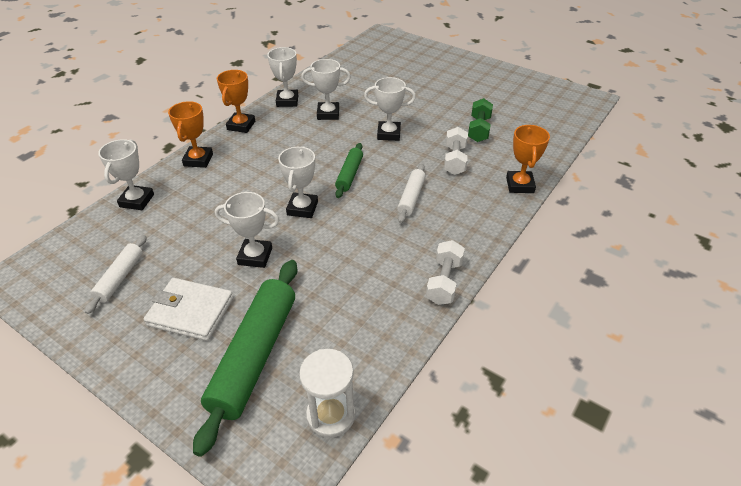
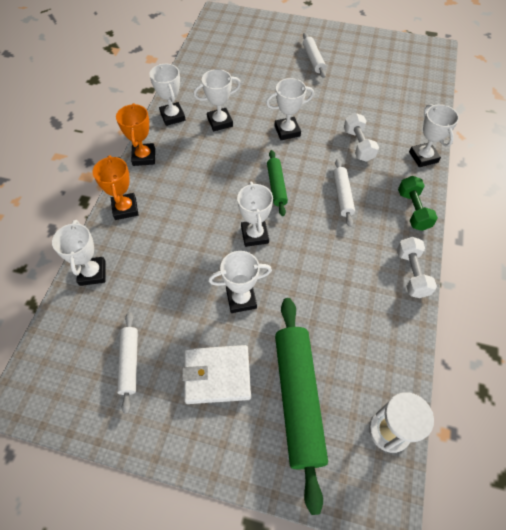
camera: 20 degrees left, 15 degrees up
(451, 84) = (313, 59): none -> white rolling pin
(479, 129) = (362, 106): green dumbbell -> green dumbbell (413, 210)
(519, 185) = (423, 157): orange trophy -> white trophy

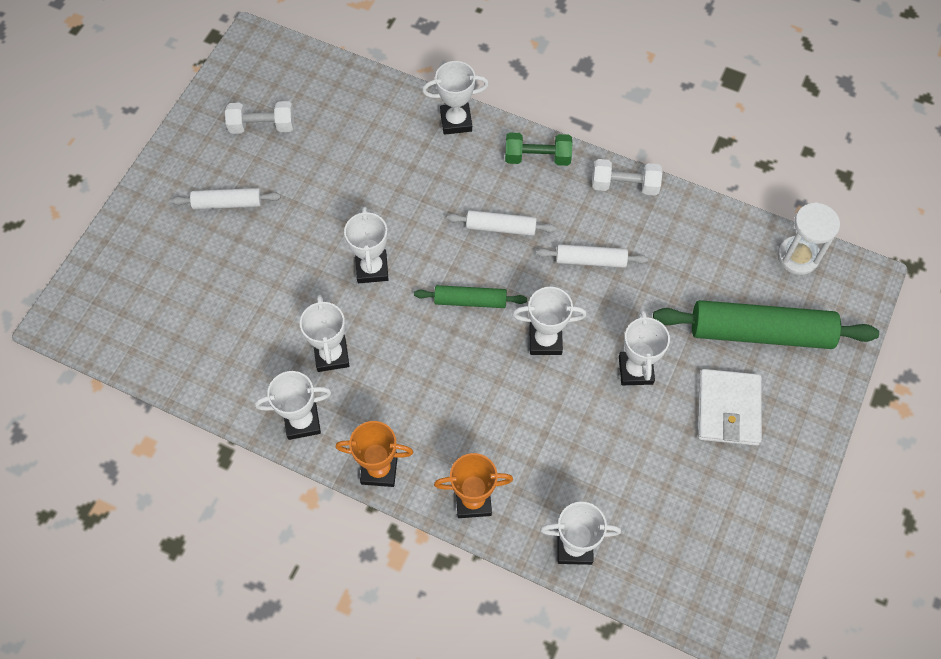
camera: 80 degrees left, 5 degrees up
(130, 363) = (704, 504): white rolling pin -> white rolling pin (591, 260)
(358, 145) = (418, 188): white dumbbell -> white dumbbell (262, 126)

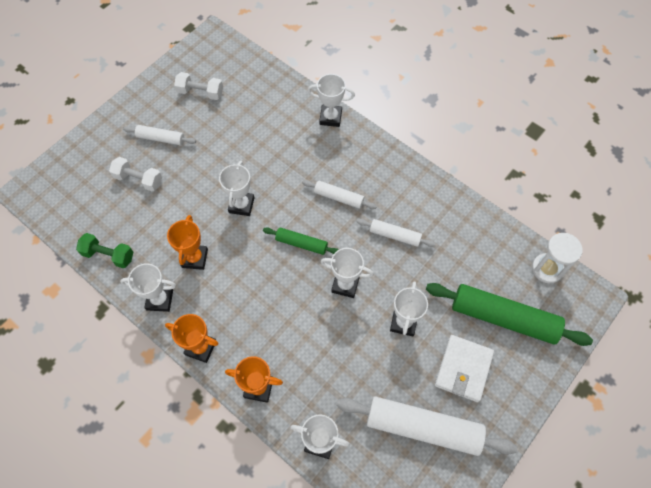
camera: 15 degrees right, 0 degrees up
(331, 355) = (194, 258): white trophy -> orange trophy
(537, 157) = (379, 155): green dumbbell -> green dumbbell (108, 255)
(625, 185) = (435, 188): white dumbbell -> white dumbbell (138, 179)
(699, 494) = (423, 427): none -> white rolling pin

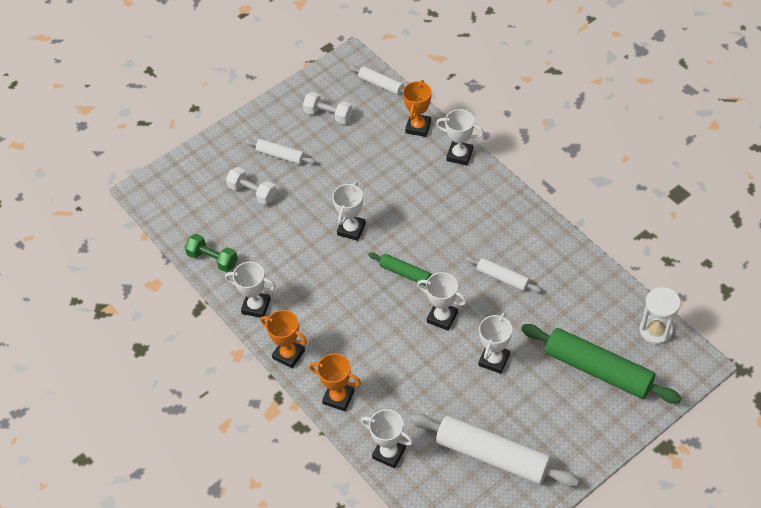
camera: 15 degrees right, 10 degrees down
(194, 258) = (296, 273): orange trophy -> orange trophy (418, 127)
(339, 197) = (452, 234): white rolling pin -> white rolling pin (381, 84)
(463, 369) = (545, 410): white wallet -> none

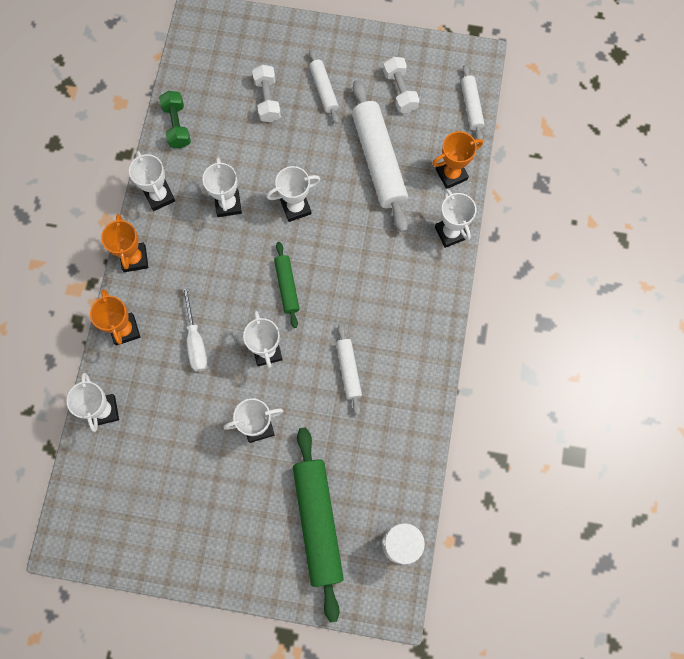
camera: 45 degrees right, 20 degrees up
(307, 268) = (228, 204): none -> white trophy
(391, 357) = (195, 340): none -> white screwdriver
(492, 455) = (164, 496): white rolling pin -> white rolling pin (379, 161)

